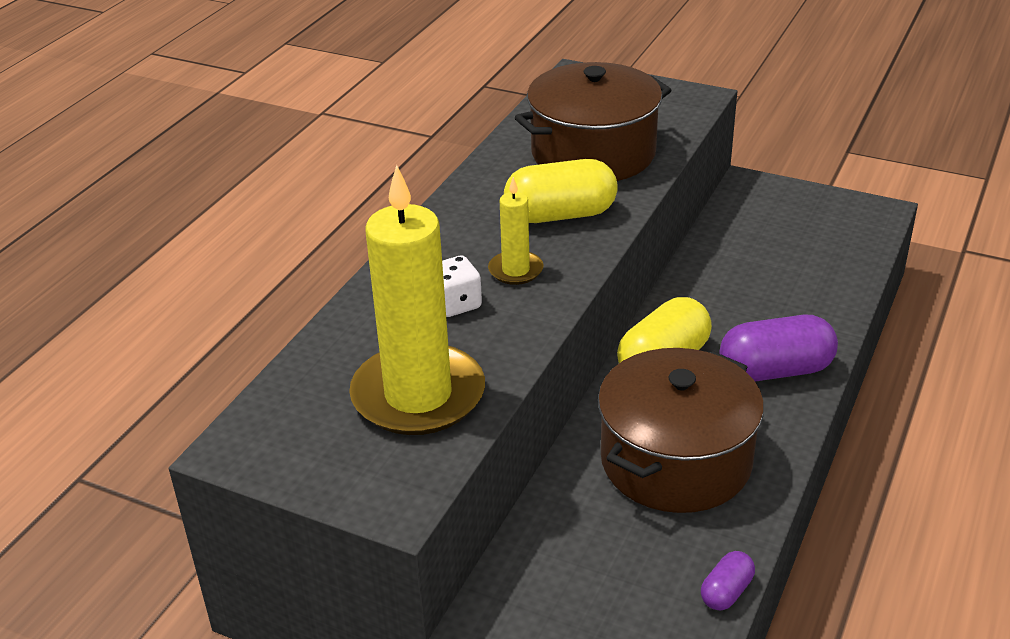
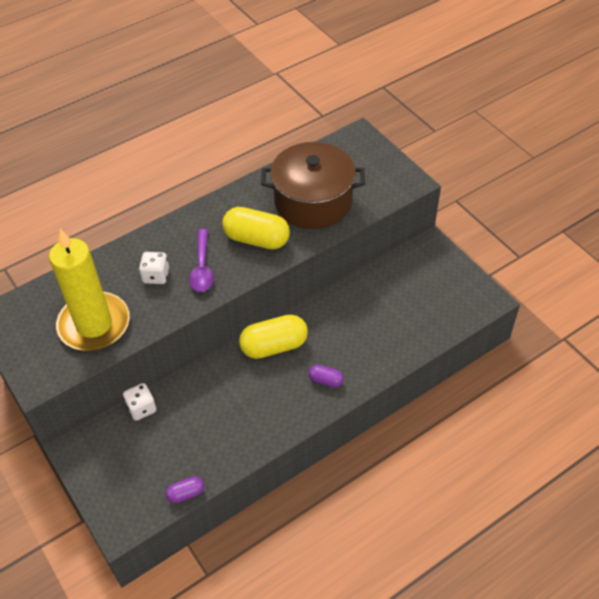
camera: 30 degrees right, 15 degrees up
(515, 270) = (202, 267): yellow candle -> purple spoon
(544, 517) = (141, 408): none -> white dice
(676, 461) = (227, 409): brown pot -> none
(775, 371) = (326, 380): purple capsule -> purple capsule, size x0.50

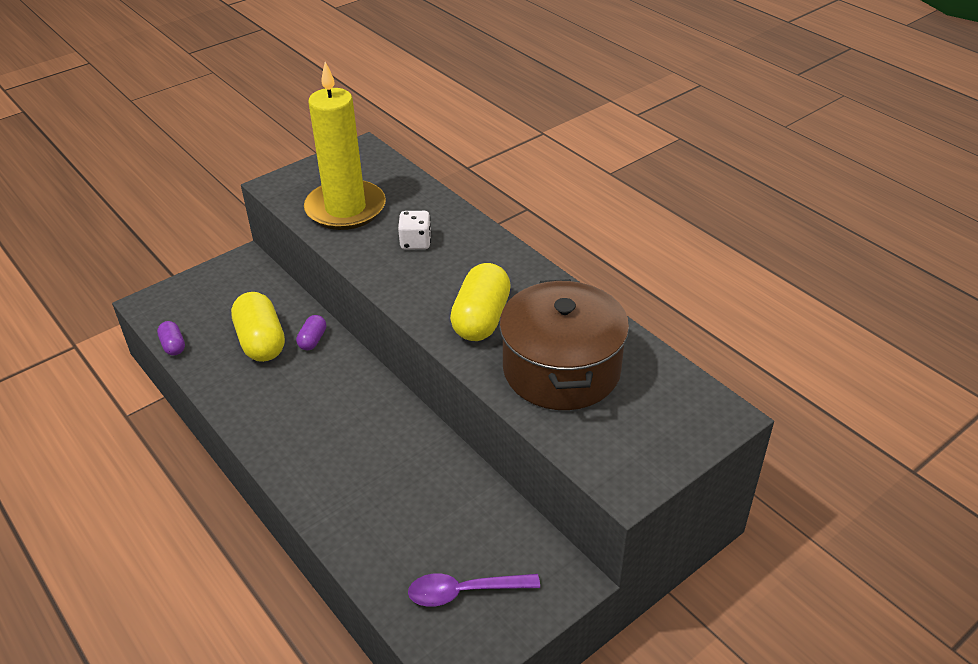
camera: 85 degrees right, 10 degrees down
(141, 408) = (287, 299): white dice -> none
(202, 267) = (430, 276): purple spoon -> purple spoon (465, 591)
(274, 346) = (367, 401): yellow capsule -> yellow capsule (261, 341)
(326, 380) = (309, 456): purple capsule -> purple capsule (312, 340)

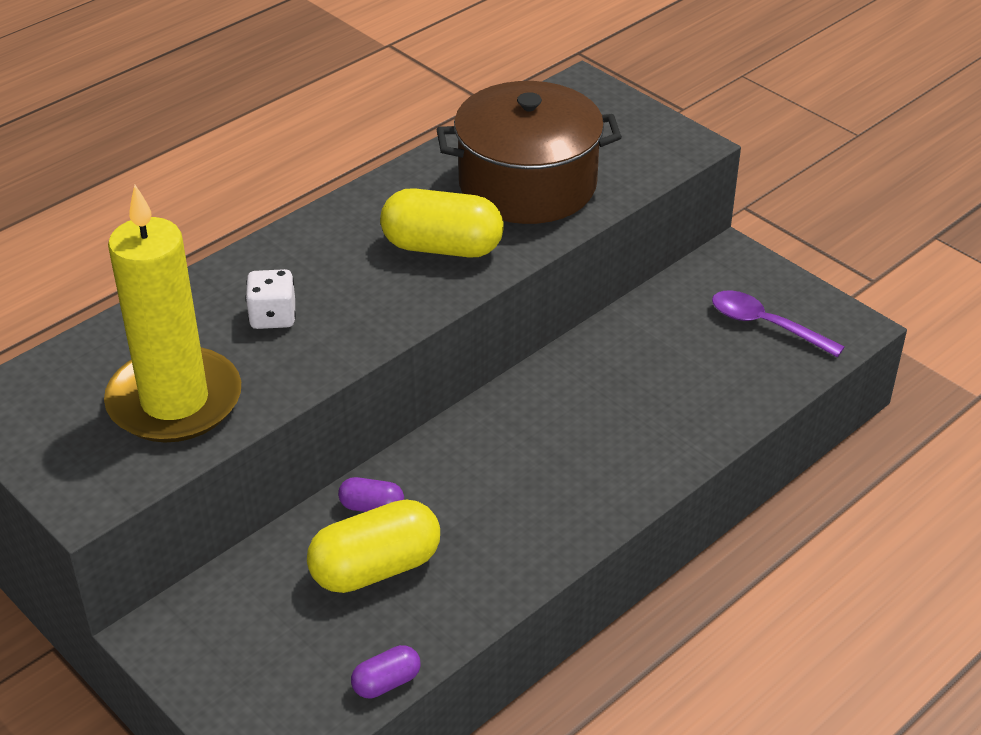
camera: 95 degrees left, 0 degrees up
(465, 591) = (766, 325): purple spoon -> purple spoon turned 135 degrees clockwise

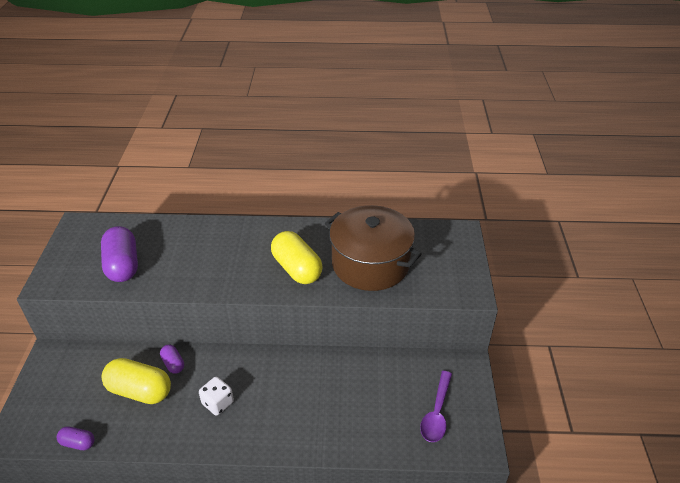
camera: 45 degrees right, 0 degrees up
(175, 401) = (123, 265): yellow candle -> purple capsule
(273, 317) = (198, 255): white dice -> white dice (218, 403)
(766, 325) = (437, 413): purple spoon -> purple spoon turned 150 degrees counterclockwise

